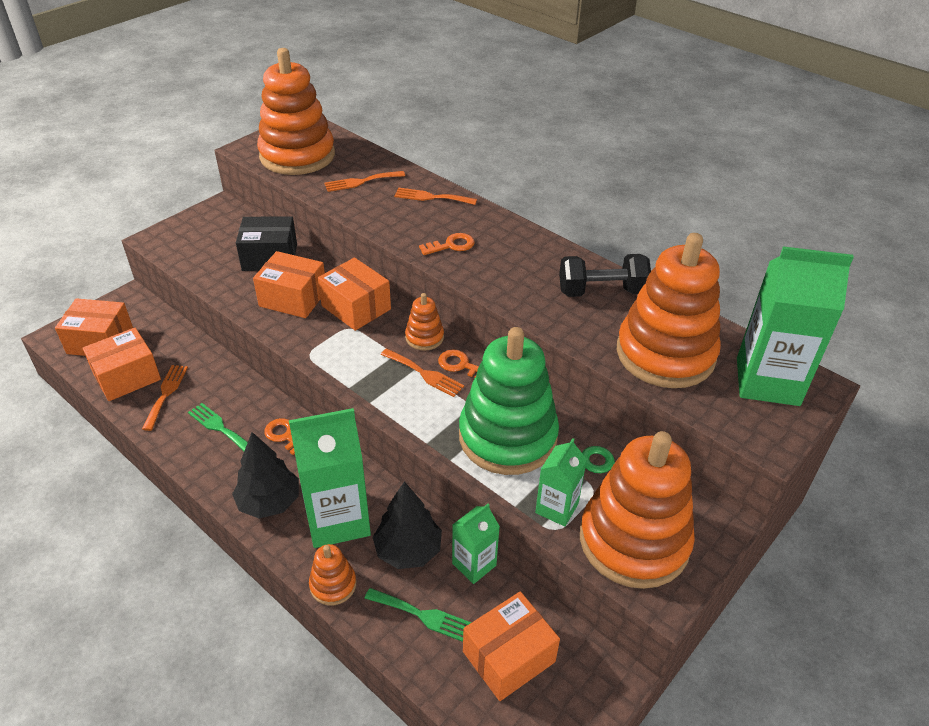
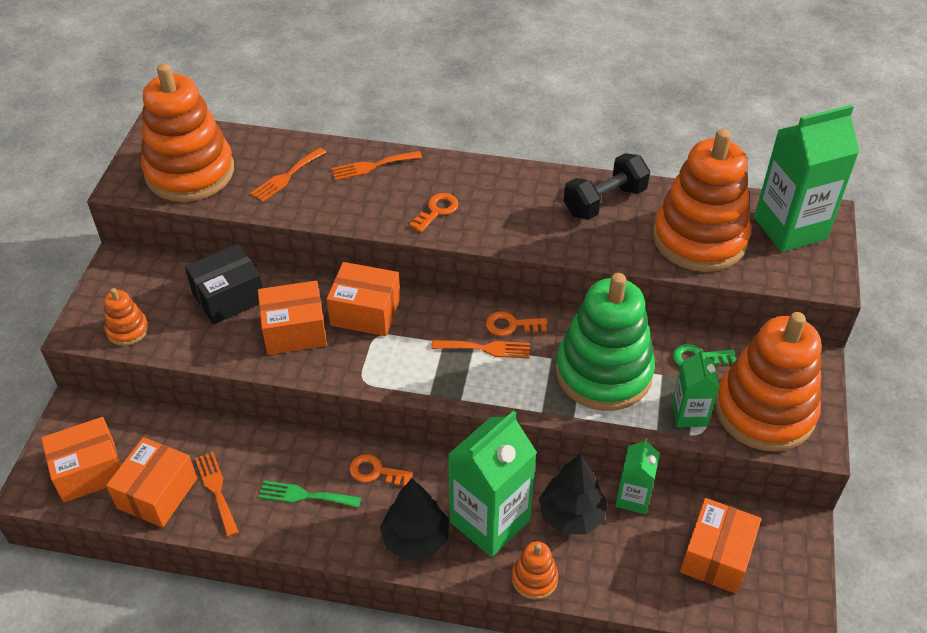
camera: 30 degrees left, 5 degrees up
(422, 615) = (626, 562): green fork -> none
(424, 337) = (455, 313): orange stacking toy -> orange stacking toy (127, 330)

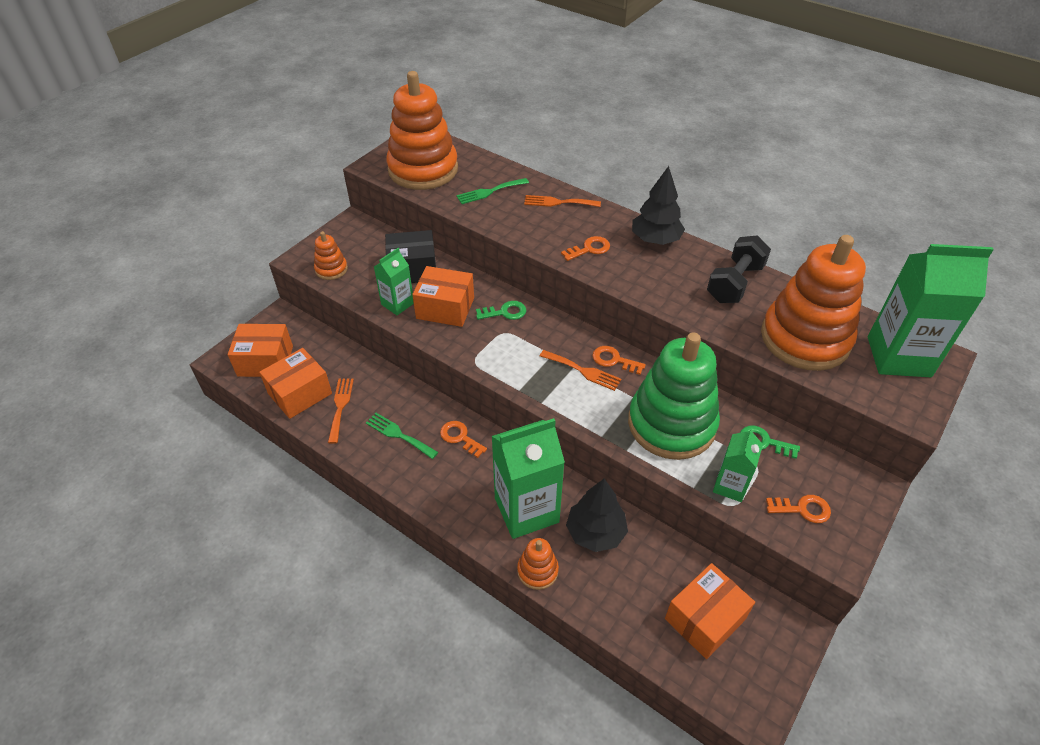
camera: 25 degrees right, 0 degrees up
(286, 176) = (489, 192): orange fork -> green fork
(365, 312) = (505, 312): orange box -> green key
(416, 539) = (461, 500): black tree -> black tree (655, 240)
(604, 201) = (734, 283): black dumbbell -> black dumbbell turned 45 degrees counterclockwise
(633, 498) = (656, 539): green carton -> green carton (397, 304)
(764, 411) = (802, 509): orange stacking toy -> orange key

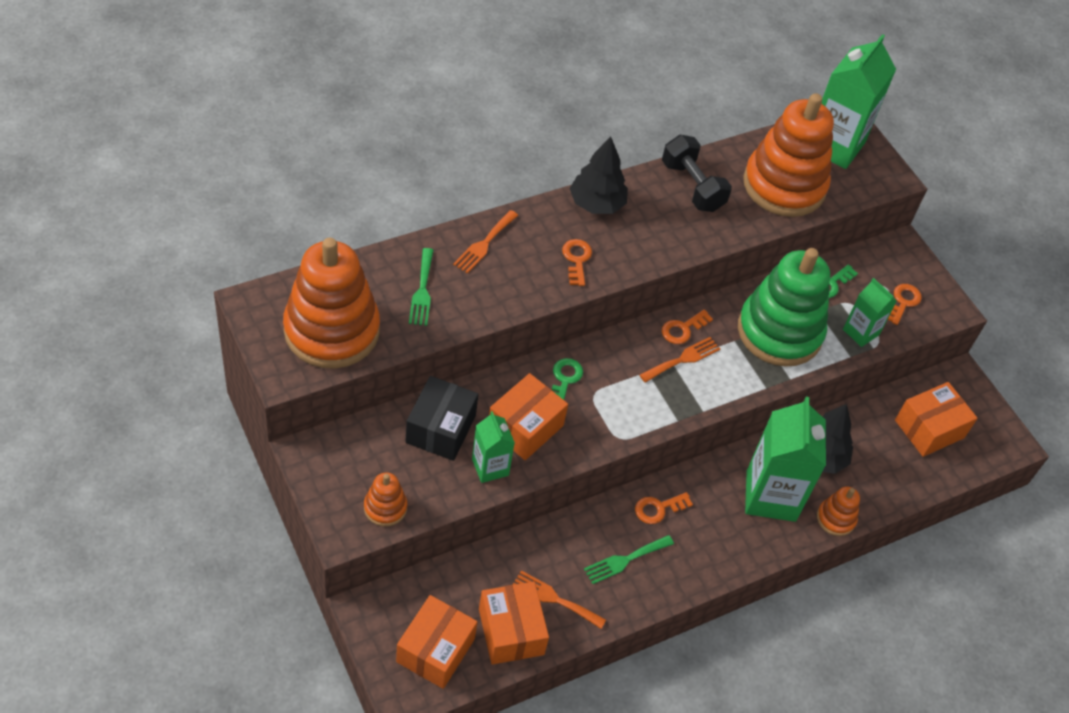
camera: 70 degrees left, 5 degrees up
(705, 619) = (929, 429): orange box -> orange box turned 75 degrees clockwise

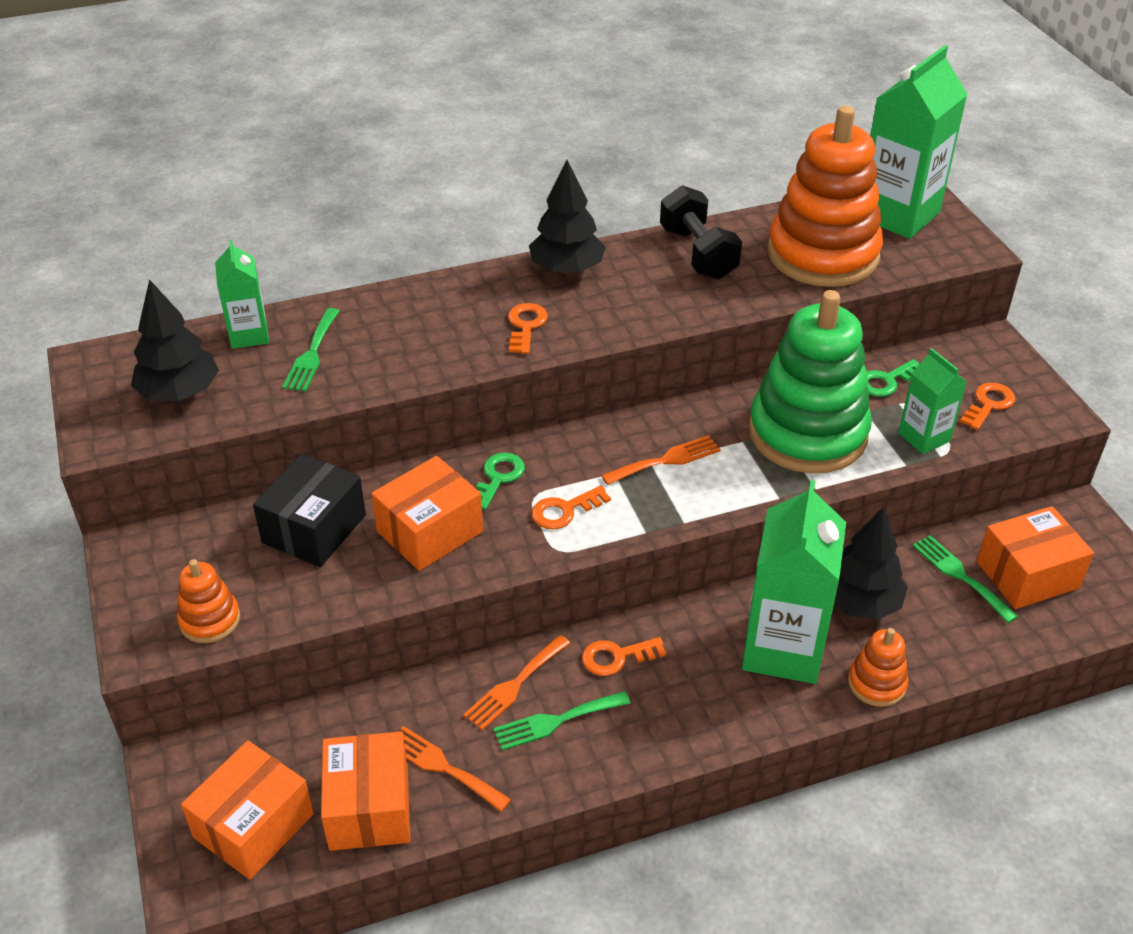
camera: 15 degrees right, 10 degrees down
(332, 330) = (179, 393): orange stacking toy -> black tree
(484, 244) = (408, 307): orange fork -> orange fork (514, 685)
(490, 467) = (368, 577): green carton -> green carton (249, 335)
(683, 329) = (672, 426): orange key -> orange key (564, 510)
(884, 432) = (960, 575): none -> green fork

